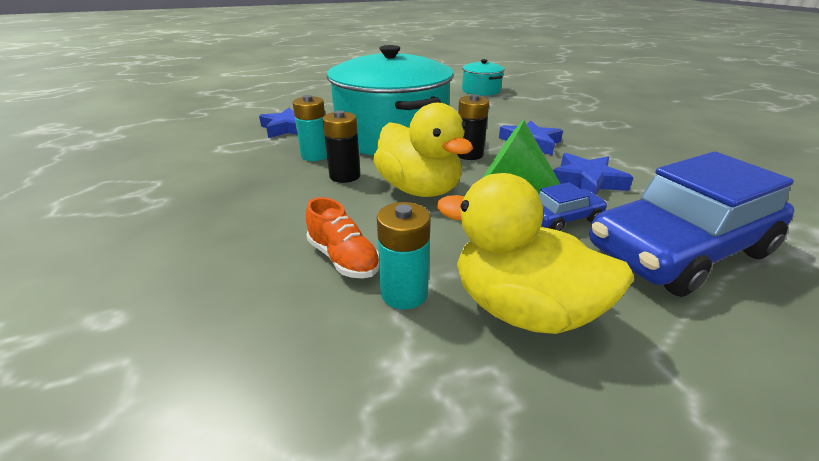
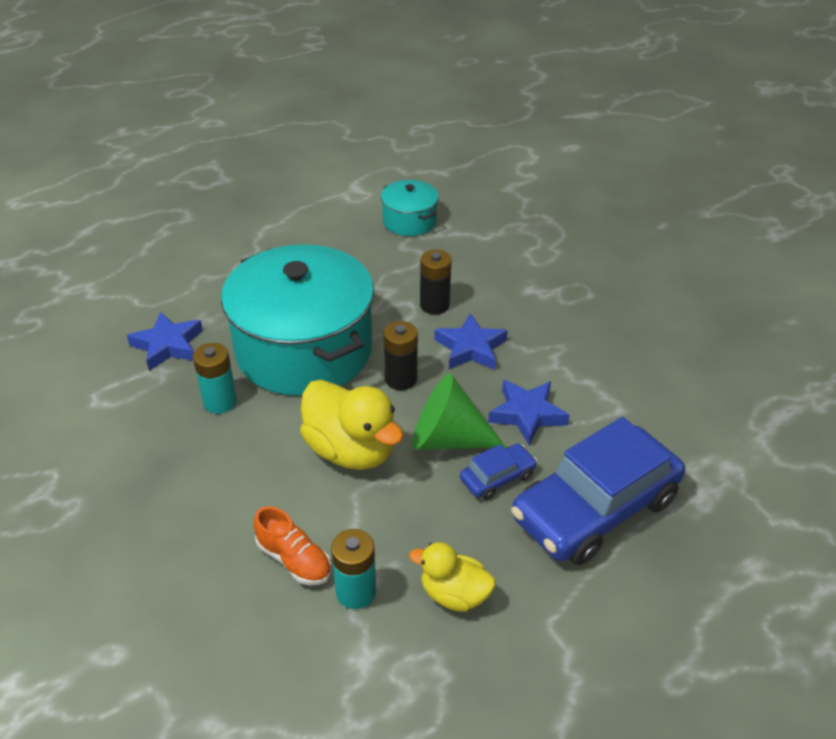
camera: 10 degrees left, 10 degrees up
(345, 176) = (265, 436): black battery -> black battery (434, 305)
(522, 309) = (454, 594): yellow duck -> yellow duck, size x0.60

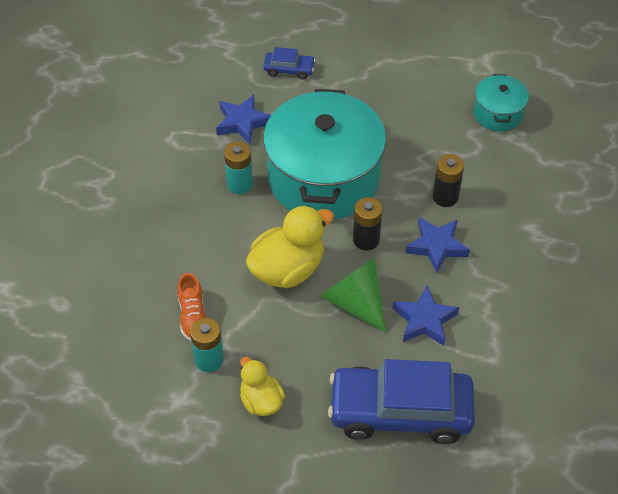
camera: 40 degrees right, 10 degrees up
(351, 450) = (288, 269): yellow duck -> yellow duck turned 120 degrees counterclockwise
(497, 477) = (359, 349): blue car -> blue car (289, 70)

